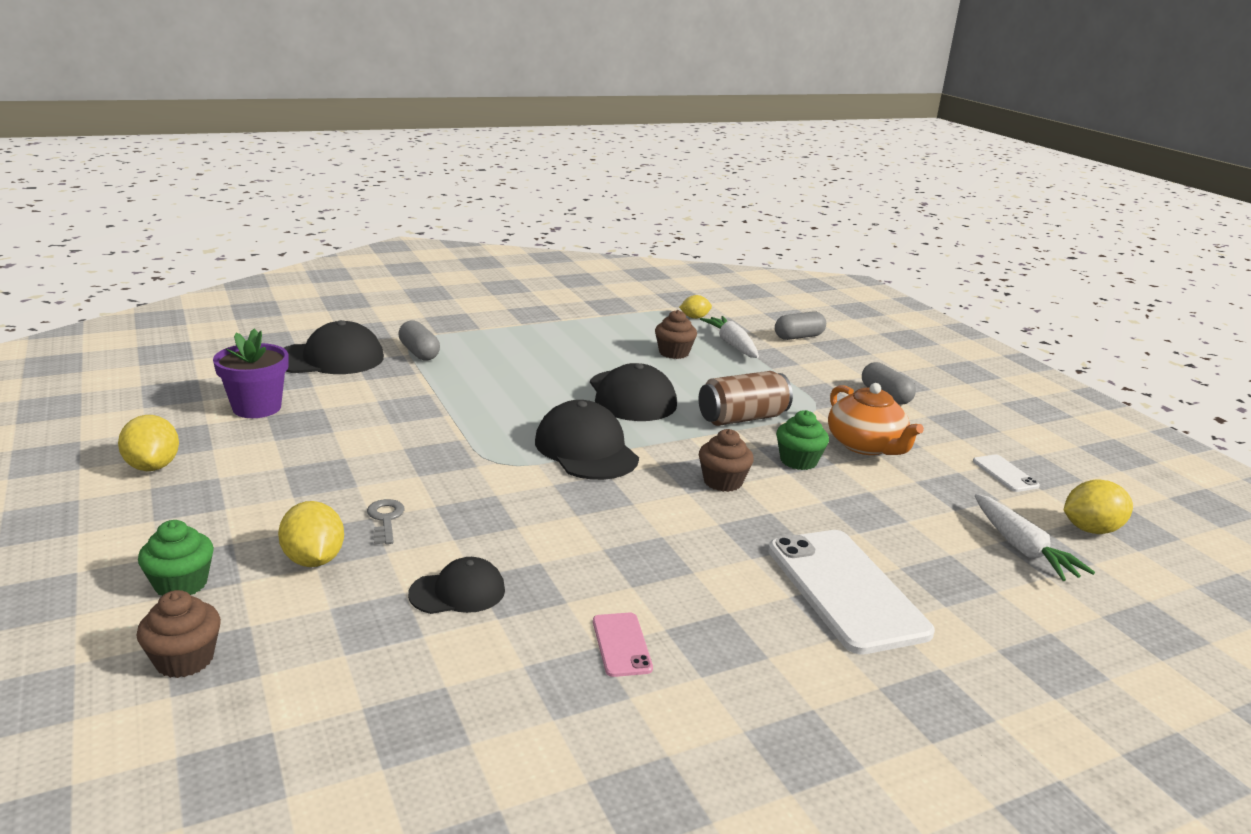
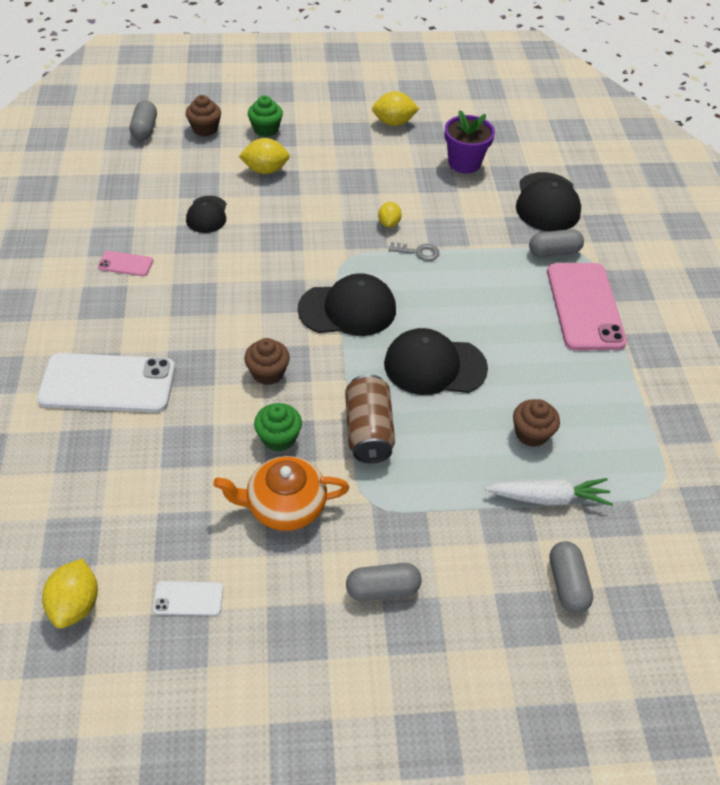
camera: 110 degrees right, 25 degrees up
(193, 750) = (145, 129): none -> grey capsule
(385, 519) = (294, 199): grey key -> grey key (418, 252)
(496, 338) = (585, 306): none -> pink phone
(694, 317) = (638, 494): yellow lemon -> yellow lemon (389, 223)
(1022, 548) = (85, 526): white carrot -> none

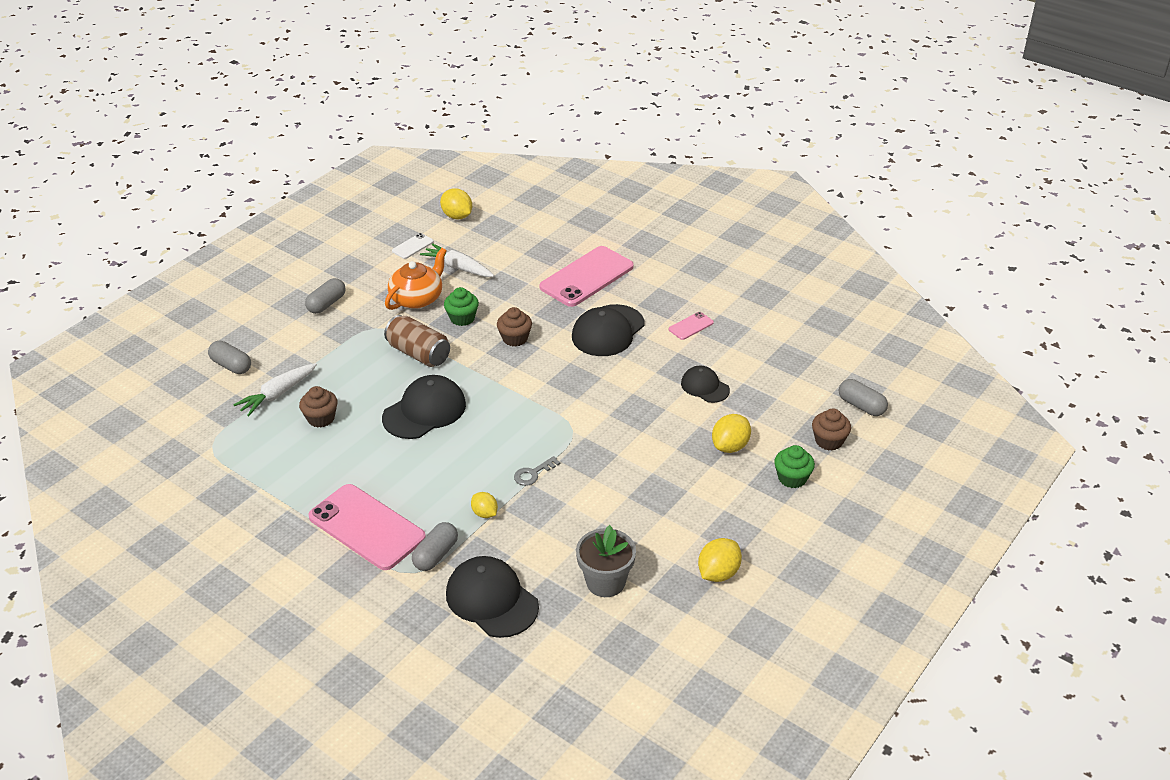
camera: 135 degrees right, 10 degrees down
(107, 383) = (587, 277): white phone -> pink phone
(191, 512) = (458, 268): none -> white carrot
(348, 309) = (523, 402): black cap -> black cap (608, 331)
(389, 223) = (584, 478): yellow lemon -> yellow lemon (485, 513)
(464, 163) = (605, 582): purple flower pot -> grey flower pot

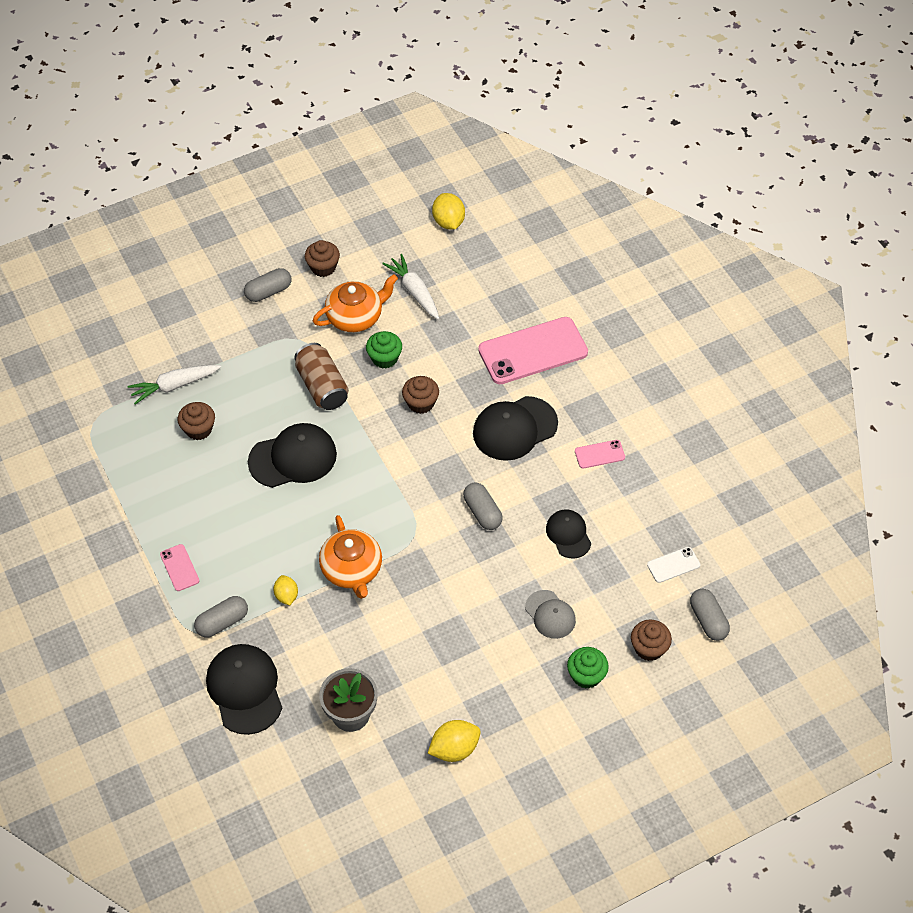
camera: 25 degrees right, 15 degrees up
(231, 365) = (150, 335): grey capsule -> grey capsule (482, 512)
(366, 274) = (323, 267): none -> brown cupcake
(366, 527) = (179, 568): pink phone -> pink phone, size x0.45
(412, 246) = (385, 247): white phone -> white phone (673, 565)
(533, 473) = (352, 570): grey key -> orange teapot
(730, 446) = (550, 614): yellow lemon -> grey cap

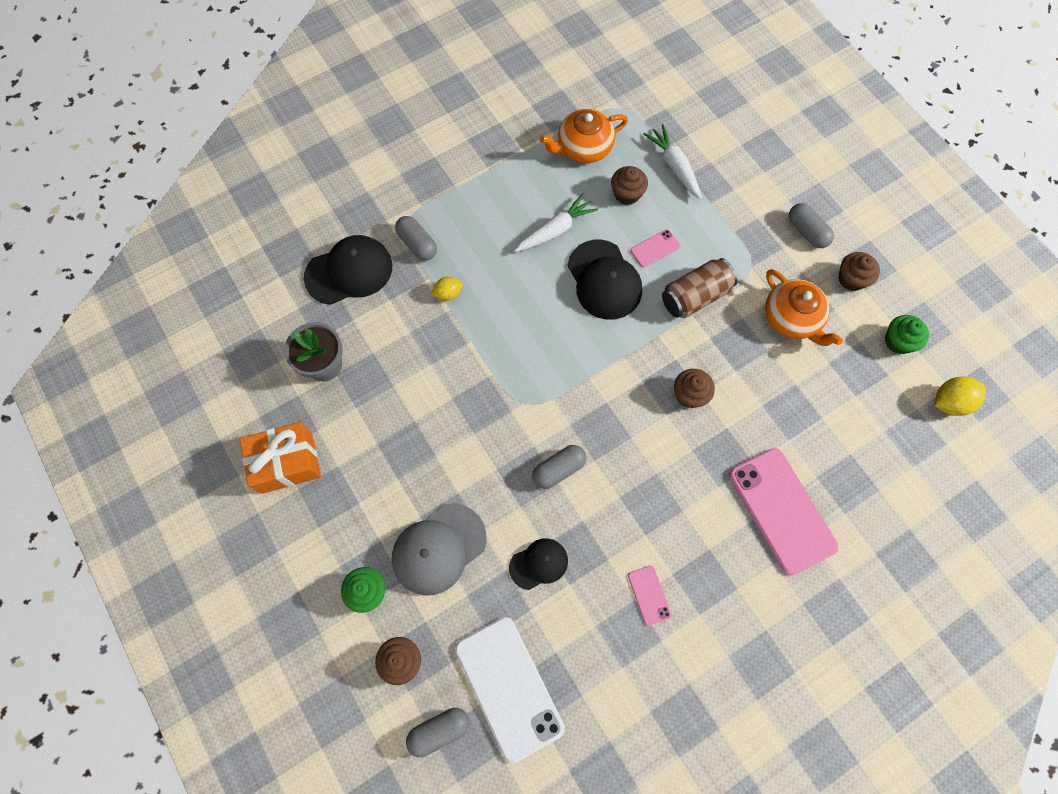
camera: 85 degrees right, 15 degrees up
(179, 568) = (472, 201): pink phone -> pink phone (655, 248)
(352, 570) = (480, 348): orange teapot -> orange teapot (583, 147)
(384, 358) = (742, 352): green cupcake -> green cupcake (898, 341)
(414, 292) = (839, 374): white carrot -> white carrot (555, 230)
(454, 749) = (287, 462): yellow lemon -> orange gift
(514, 428) = (671, 496): black cap -> none
(550, 614) = (438, 549): grey cap -> grey cap, size x1.67
(673, 565) = (509, 687): white phone -> white phone, size x2.24

